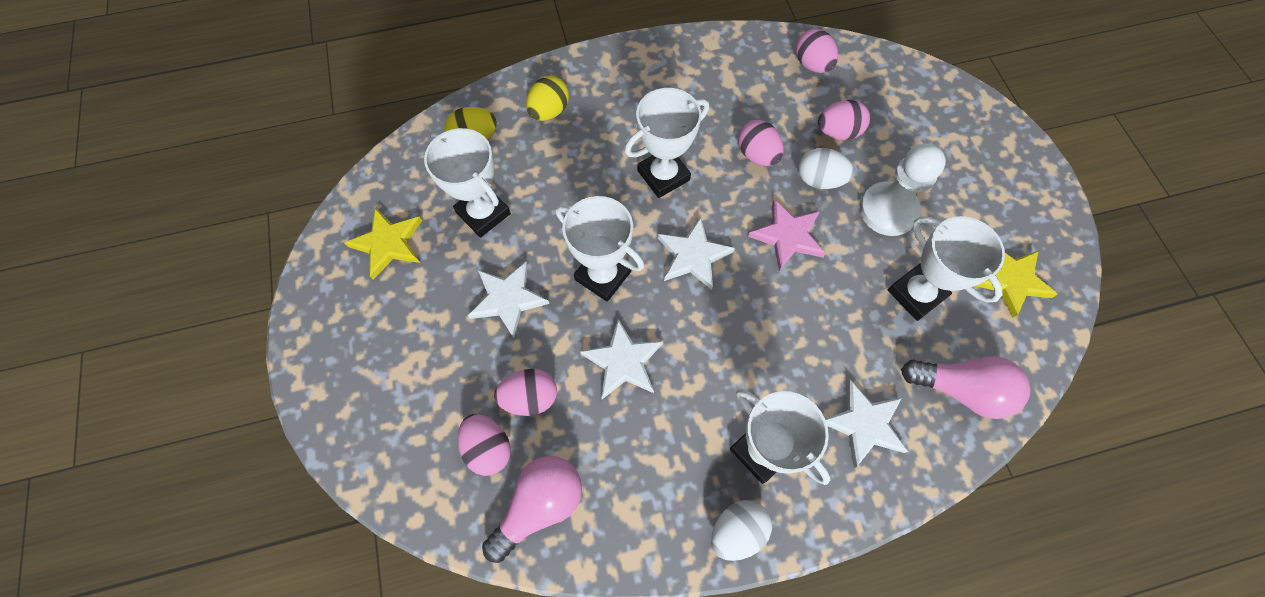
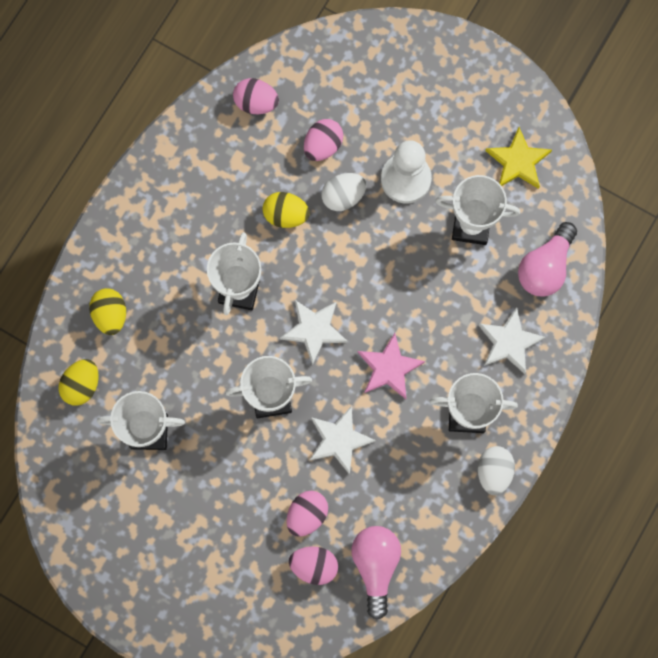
camera: 45 degrees left, 10 degrees up
(388, 244) = (110, 512): yellow star -> none
(508, 299) = (228, 471): white star -> none
(757, 155) = (286, 215): pink egg -> yellow egg
(787, 236) = (360, 259): pink star -> pink star (389, 368)
(960, 389) = (545, 267): pink light bulb -> pink light bulb turned 150 degrees clockwise

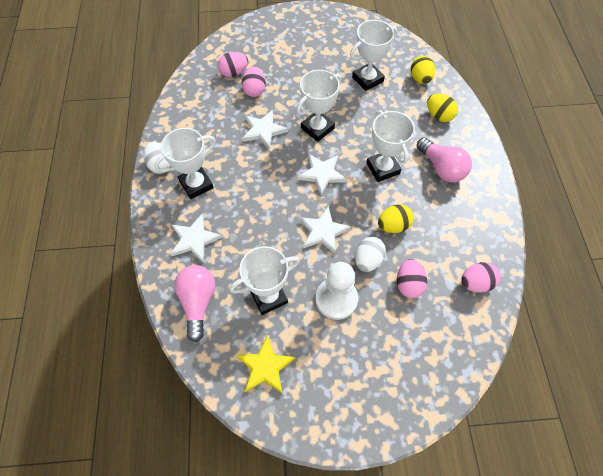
camera: 145 degrees right, 15 degrees down
(365, 259) = (323, 231): none -> white star
(375, 566) = (200, 89): pink light bulb -> pink light bulb (441, 168)
(389, 368) = (261, 181): pink star -> none

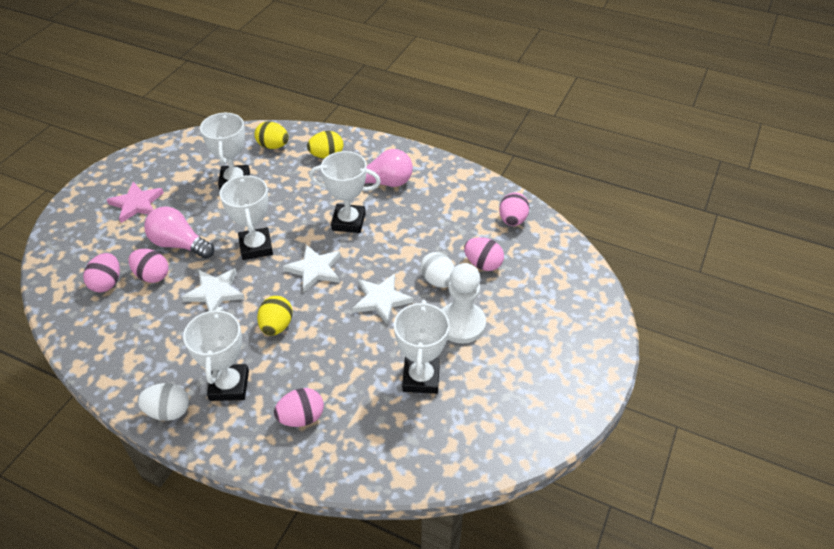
camera: 60 degrees left, 15 degrees down
(194, 239) = (301, 418): white star -> pink egg
(198, 302) = (382, 446): pink light bulb -> pink light bulb (179, 244)
(265, 367) = (495, 415): yellow star -> none
(306, 43) = (137, 204): none -> pink star
(393, 226) = (416, 245): yellow egg -> yellow egg (276, 326)

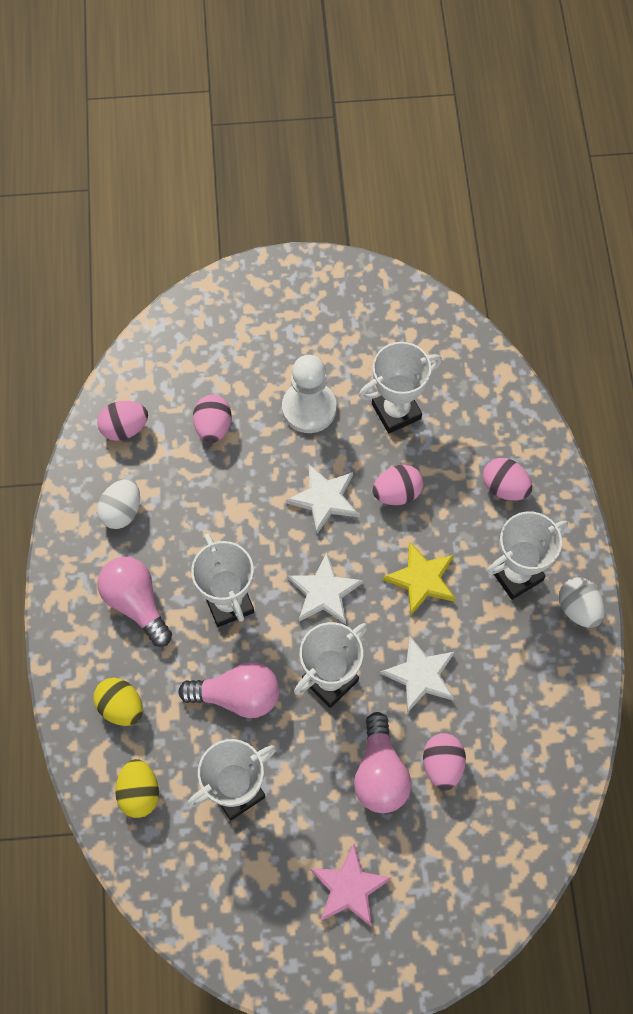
camera: 120 degrees left, 20 degrees up
(107, 283) = (484, 808): pink egg -> pink egg (397, 493)
(276, 326) = (422, 579): yellow egg -> yellow star
(287, 203) = (237, 696): none -> pink light bulb
(438, 281) = (264, 458): white egg -> white egg (121, 511)

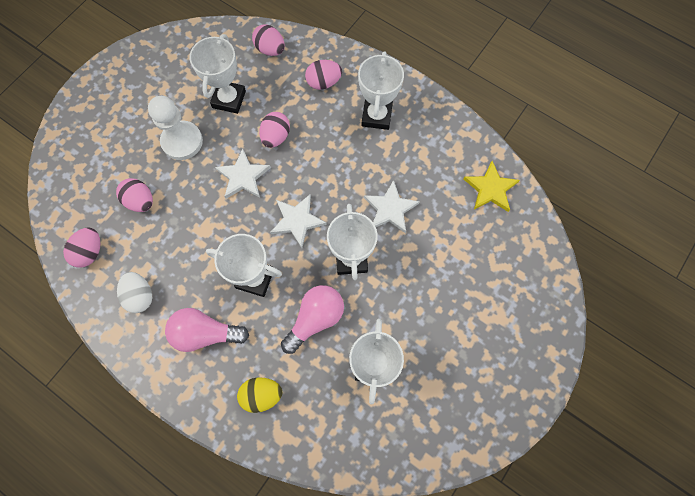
camera: 50 degrees left, 5 degrees up
(139, 793) = (324, 426): yellow egg -> none
(349, 887) = (479, 345): pink star -> none
(380, 773) = (427, 275): pink light bulb -> none
(422, 579) = (336, 164): yellow star -> yellow star (490, 189)
(442, 765) = (450, 238): pink egg -> pink egg (270, 49)
(578, 608) = (422, 102): white egg -> none

